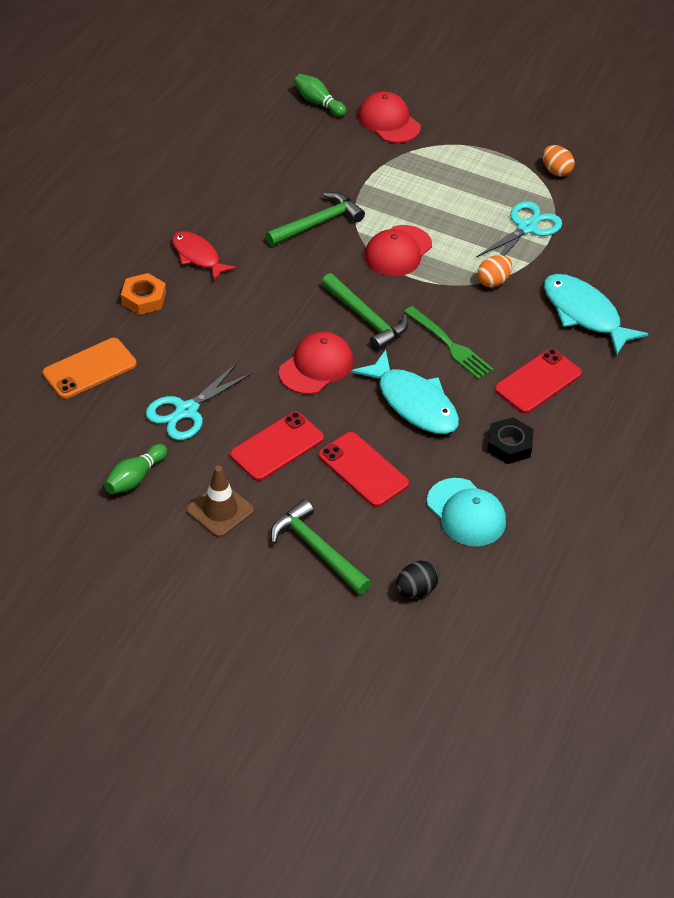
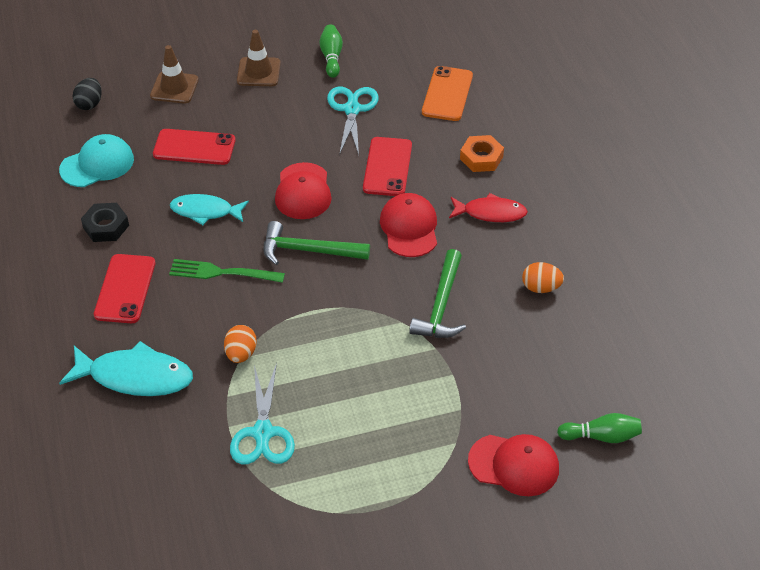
camera: 140 degrees right, 0 degrees up
(277, 447) = (267, 126): red phone -> red phone (387, 167)
(317, 550) = (174, 88): green hammer -> brown traffic cone
(398, 251) = (348, 326): red cap -> red cap (409, 228)
(413, 403) = (205, 211): turquoise fish -> turquoise fish, size x0.66
(466, 513) = (97, 164): turquoise cap -> turquoise cap turned 135 degrees clockwise
(556, 171) = (296, 528): orange egg -> orange egg (541, 288)

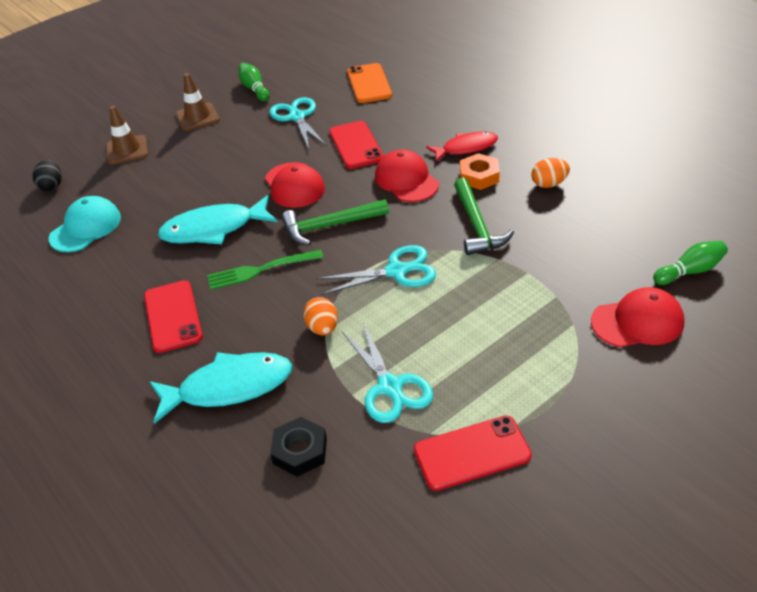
camera: 20 degrees left, 5 degrees down
(106, 226) = (123, 273): black nut -> black nut (300, 451)
(194, 147) = (173, 186): red phone -> red phone (472, 453)
(205, 211) = (214, 229): turquoise fish -> turquoise fish, size x1.51
(337, 323) = (396, 271): none -> turquoise scissors
(481, 158) = (429, 115): orange nut -> orange nut (479, 176)

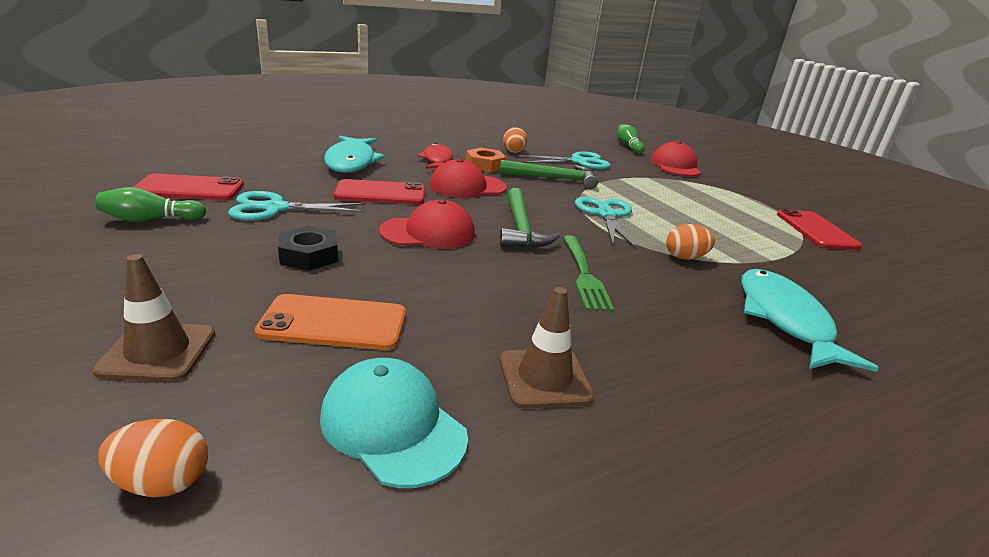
camera: 85 degrees left, 15 degrees down
(52, 186) = (162, 482): black egg -> orange egg
(172, 316) = (665, 346): red phone -> red phone (189, 189)
(197, 117) = (156, 270): brown traffic cone -> brown traffic cone (544, 378)
(214, 229) = (484, 293): turquoise fish -> turquoise fish (351, 162)
(300, 451) = (853, 293): black nut -> black nut (309, 255)
(369, 83) = (261, 167): orange phone -> orange phone (334, 323)
(390, 386) = (757, 243): turquoise scissors -> turquoise scissors (578, 162)

